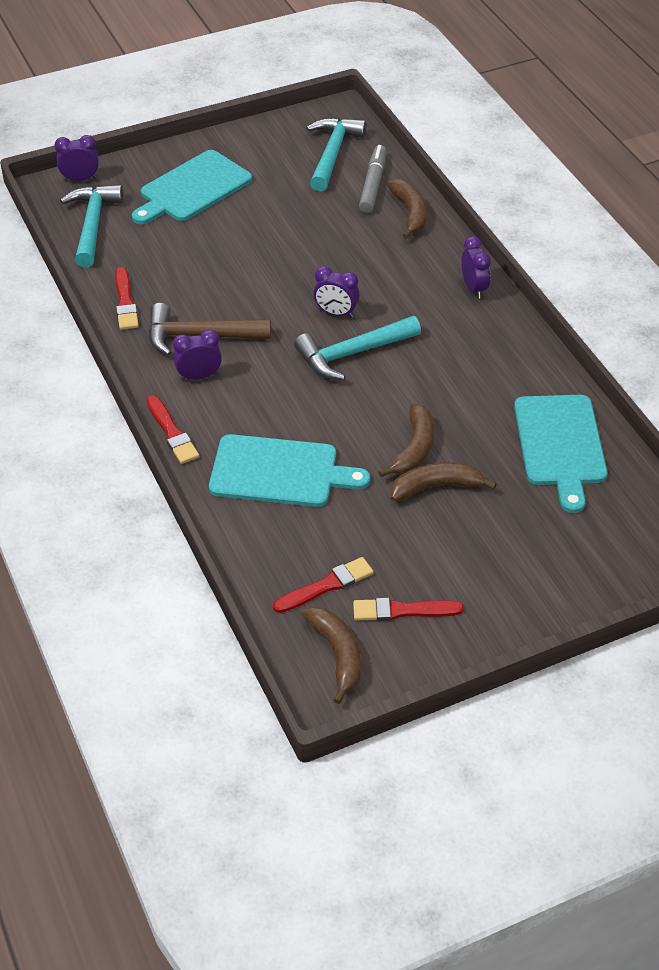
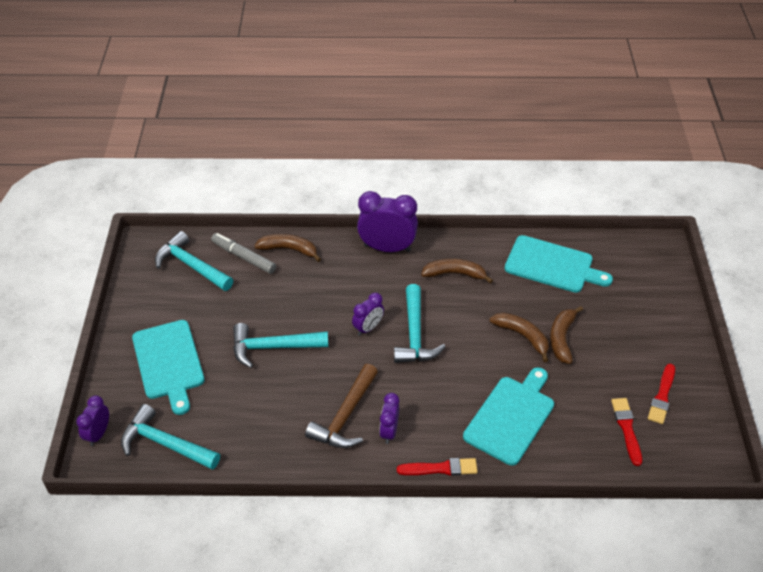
camera: 65 degrees left, 0 degrees up
(125, 302) = (277, 451): red brush -> none
(259, 251) = (273, 347): none -> turquoise hammer
(337, 655) = (688, 444): brown banana -> brown banana (455, 274)
(473, 288) = (387, 248): purple clock -> purple clock, size x1.80

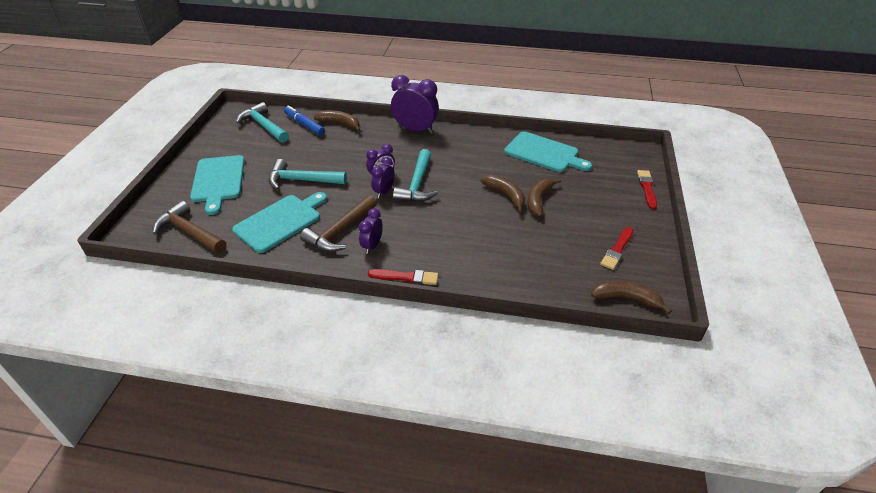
camera: 10 degrees right, 5 degrees down
(98, 434) = (142, 219): purple clock -> purple clock (384, 192)
(165, 443) = (189, 232): turquoise hammer -> brown hammer
(244, 257) = (304, 125): grey marker -> blue marker
(455, 274) = (463, 150): brown banana -> brown banana (627, 299)
(511, 417) = (479, 248): turquoise cutting board -> turquoise cutting board (280, 221)
(626, 429) = (579, 269): red brush -> red brush (647, 188)

